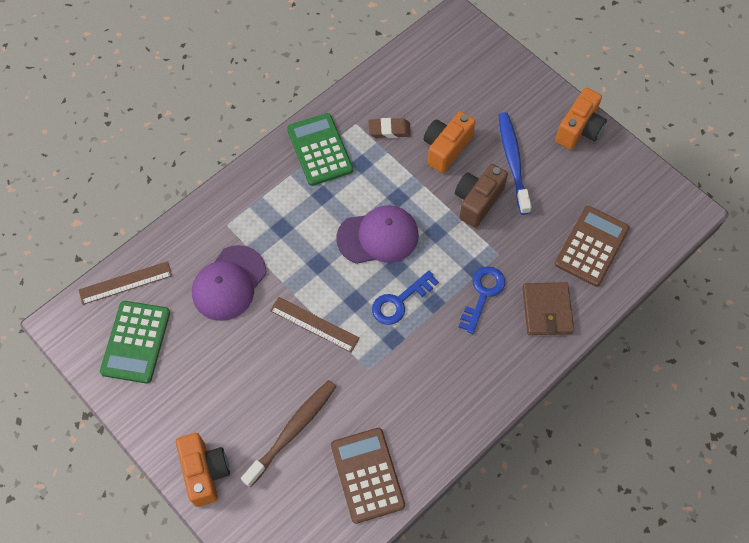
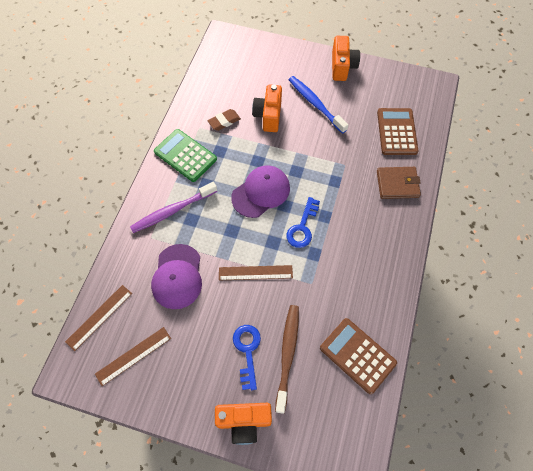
camera: 30 degrees left, 0 degrees up
(136, 342) = (133, 356): green calculator -> brown ruler
(205, 472) = (244, 421): orange camera -> orange camera turned 135 degrees clockwise
(267, 207) = (172, 211): none -> purple toothbrush
(477, 201) = (310, 139): brown camera -> none
(483, 294) = (352, 194): blue key -> blue key (247, 351)
(547, 310) = (397, 184): brown wallet -> brown wallet turned 60 degrees counterclockwise

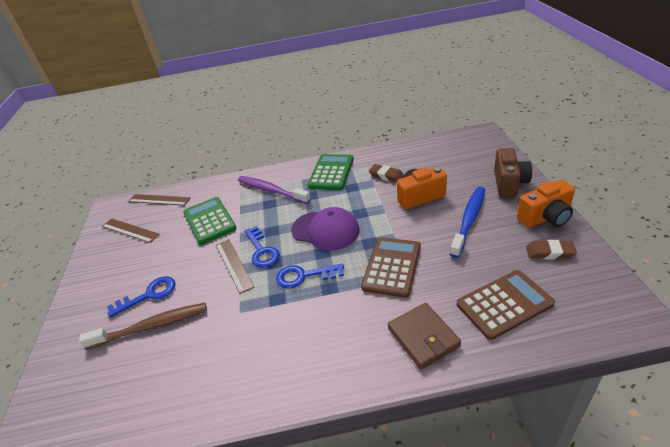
camera: 70 degrees right, 25 degrees down
(177, 276) = (209, 221): purple cap -> green calculator
(244, 421) = (76, 323): orange camera -> none
(253, 246) = (262, 251): none -> blue key
(295, 60) = (509, 183): none -> brown camera
(357, 355) = (163, 391): brown calculator -> brown calculator (392, 267)
(372, 85) = (550, 252): none -> brown eraser

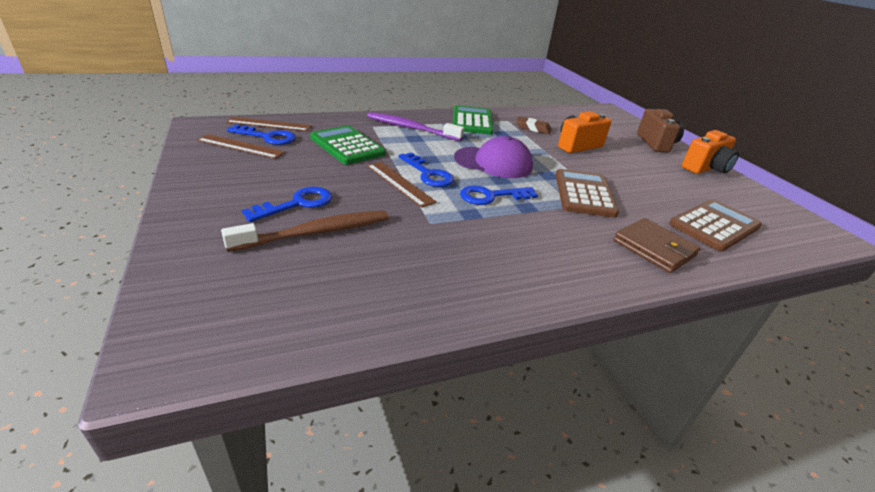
camera: 20 degrees left, 5 degrees down
(153, 216) = (267, 137): none -> blue key
(469, 220) = (637, 165): blue toothbrush -> none
(550, 252) = (727, 191): brown eraser -> none

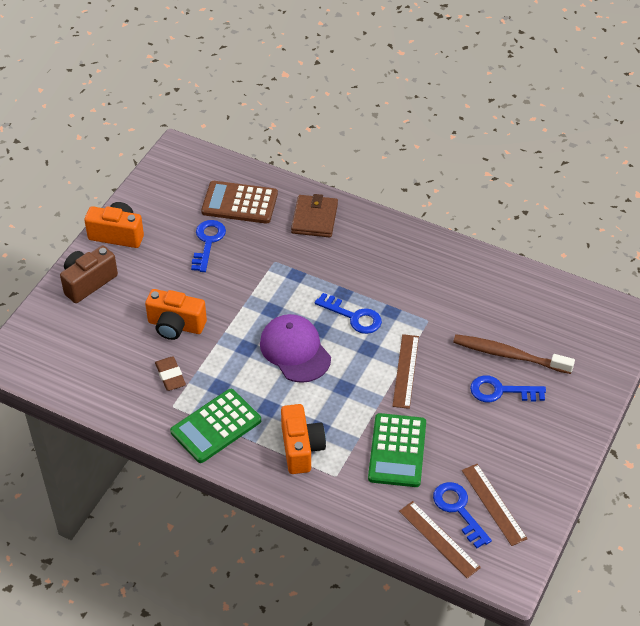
camera: 130 degrees left, 15 degrees up
(411, 128) = (301, 448): purple toothbrush -> orange camera
(428, 174) = (370, 369): blue key -> blue key (208, 242)
(584, 194) = (279, 277): brown calculator -> none

